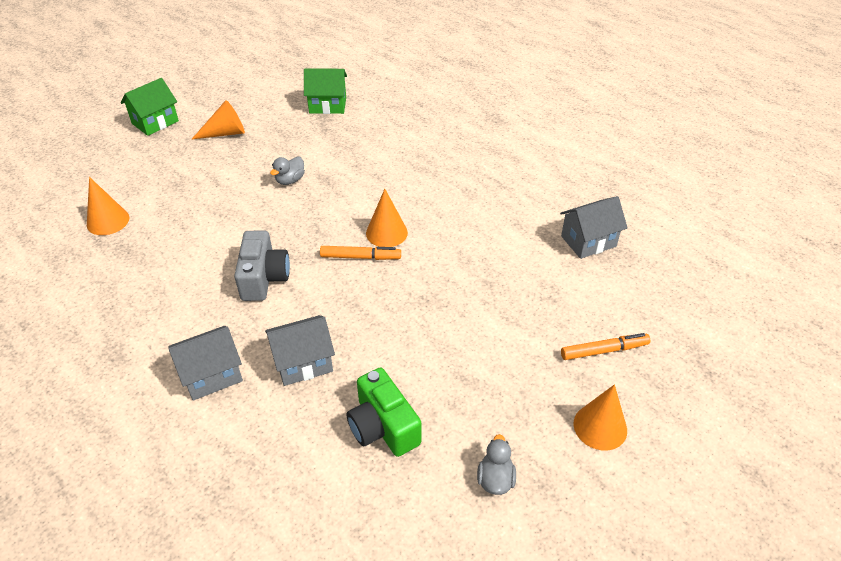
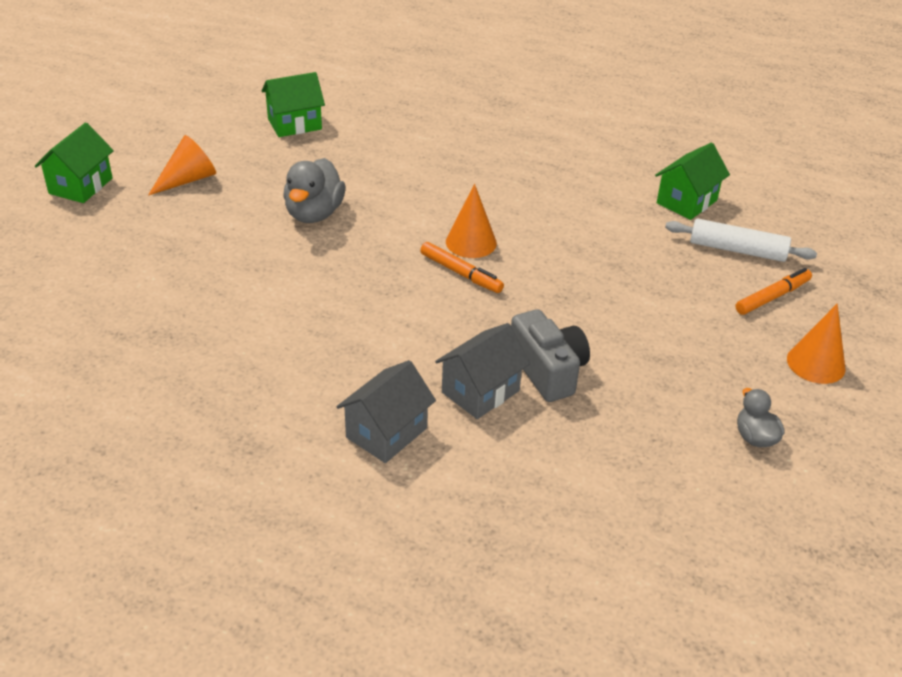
camera: 25 degrees left, 5 degrees down
(108, 221) = (114, 309): orange cone -> none
(264, 278) = (366, 321): grey camera -> grey camera (548, 371)
(290, 180) = (314, 214): grey duck -> grey duck, size x1.72
(360, 257) = (461, 273): orange marker -> orange marker turned 60 degrees clockwise
(383, 427) = (612, 425): green camera -> none
(588, 241) = (686, 202): grey house -> green house
(602, 297) = (737, 250): none -> white rolling pin

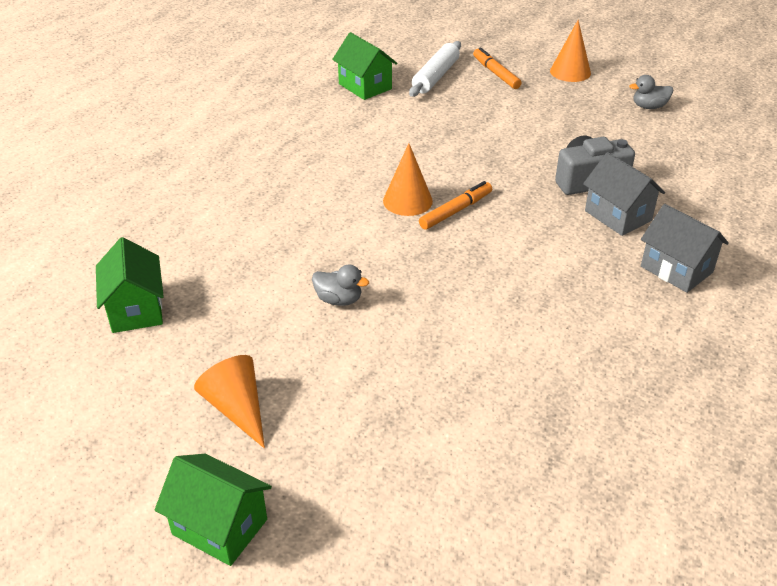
camera: 80 degrees left, 0 degrees up
(314, 214) = (339, 300): grey duck -> grey duck, size x0.58

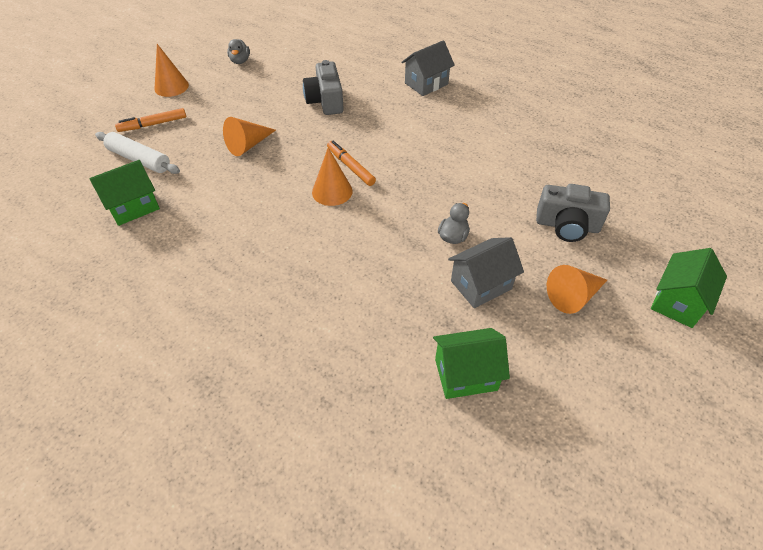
camera: 85 degrees left, 10 degrees up
(369, 414) = (567, 226): none -> grey camera
(477, 135) = (248, 145): none -> orange cone
(618, 216) = (369, 96): grey house -> grey house (481, 285)

